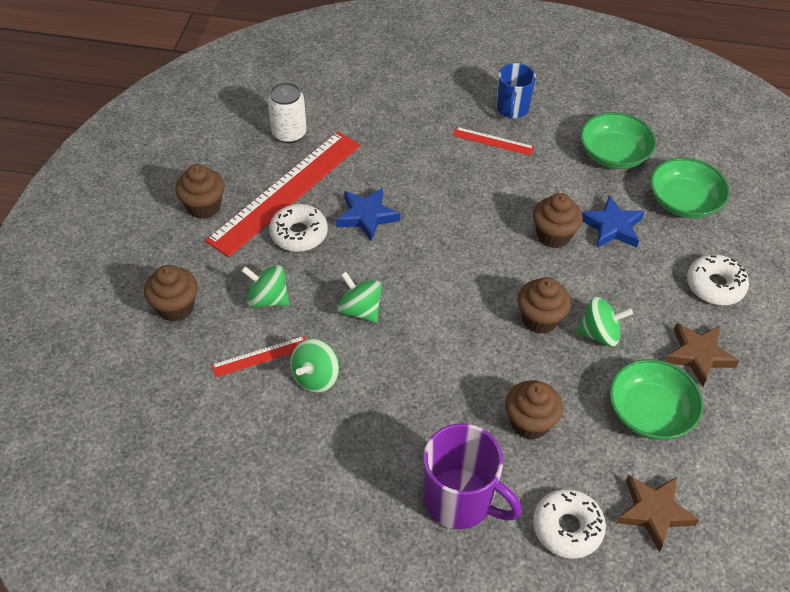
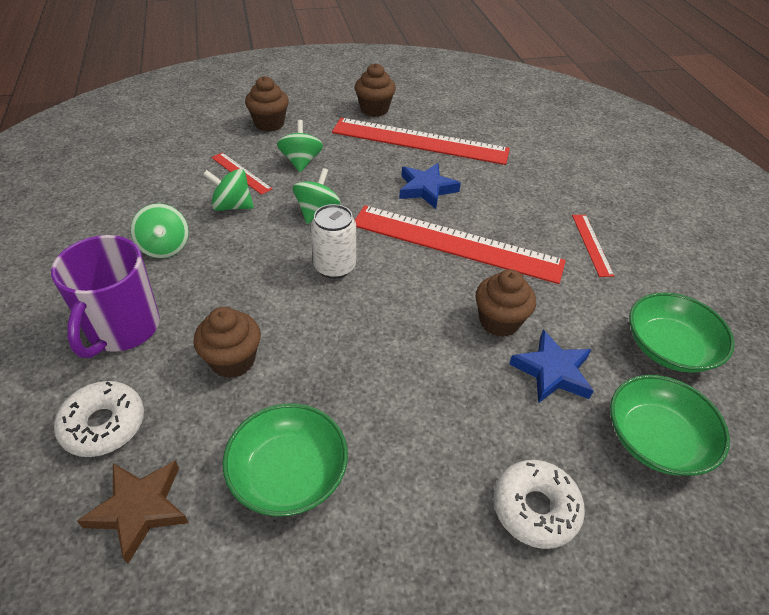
camera: 65 degrees right, 5 degrees down
(289, 133) = (484, 126): white can -> white can (334, 267)
(299, 234) = (379, 159): white donut -> none
(453, 225) = (456, 243): none -> red ruler
(512, 109) = (651, 247): blue mug -> none
(540, 319) = (374, 337): brown cupcake -> none
(600, 334) = (382, 395): green spinning top -> green spinning top (165, 247)
(698, 355) = (403, 511): brown star -> none

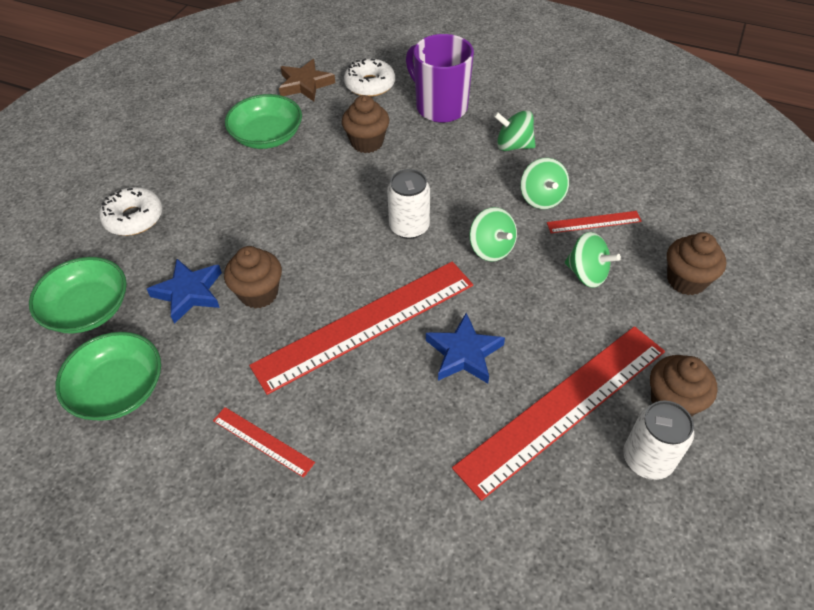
camera: 130 degrees right, 5 degrees up
(232, 206) = (542, 198): green spinning top -> green spinning top turned 120 degrees clockwise
(419, 109) = (647, 459): none -> white can

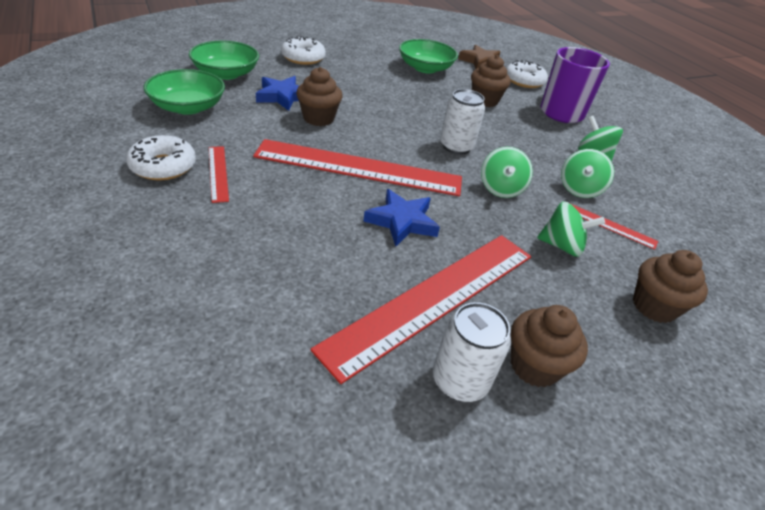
camera: 35 degrees right, 10 degrees down
(205, 480) = (163, 166): none -> white donut
(563, 407) = (433, 298): red ruler -> red ruler turned 45 degrees counterclockwise
(587, 274) = (561, 246): green spinning top -> green spinning top turned 60 degrees counterclockwise

